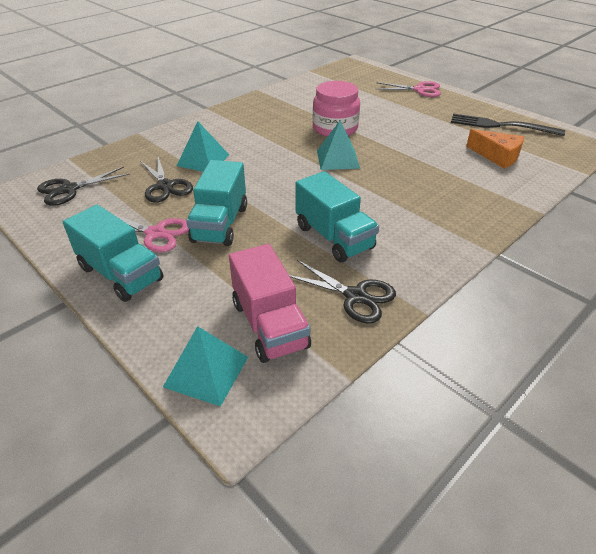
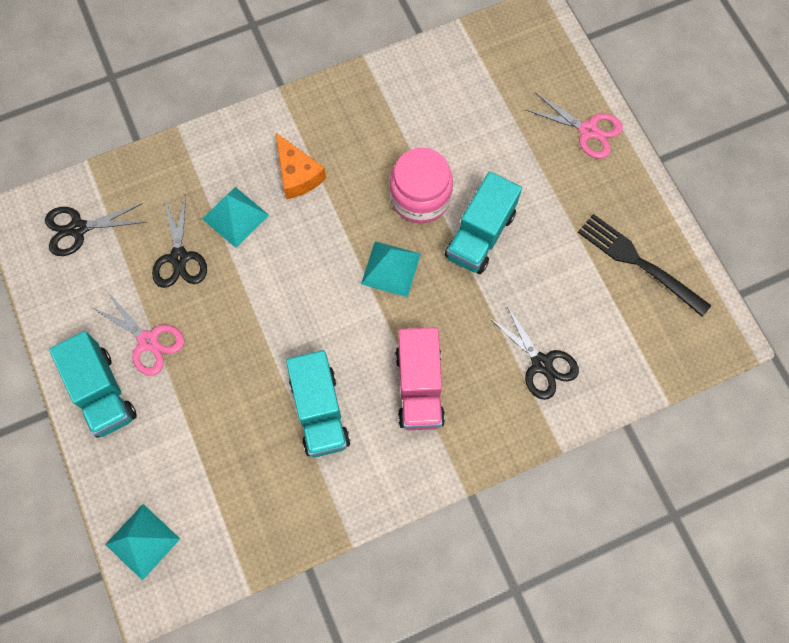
camera: 20 degrees right, 30 degrees up
(220, 224) = (215, 348): turquoise truck -> turquoise truck (480, 235)
(270, 325) = (211, 509): pink truck -> pink truck (419, 387)
(355, 296) = (300, 502): black scissors -> black scissors (541, 363)
(497, 156) = (585, 329): orange cheese -> orange cheese (297, 174)

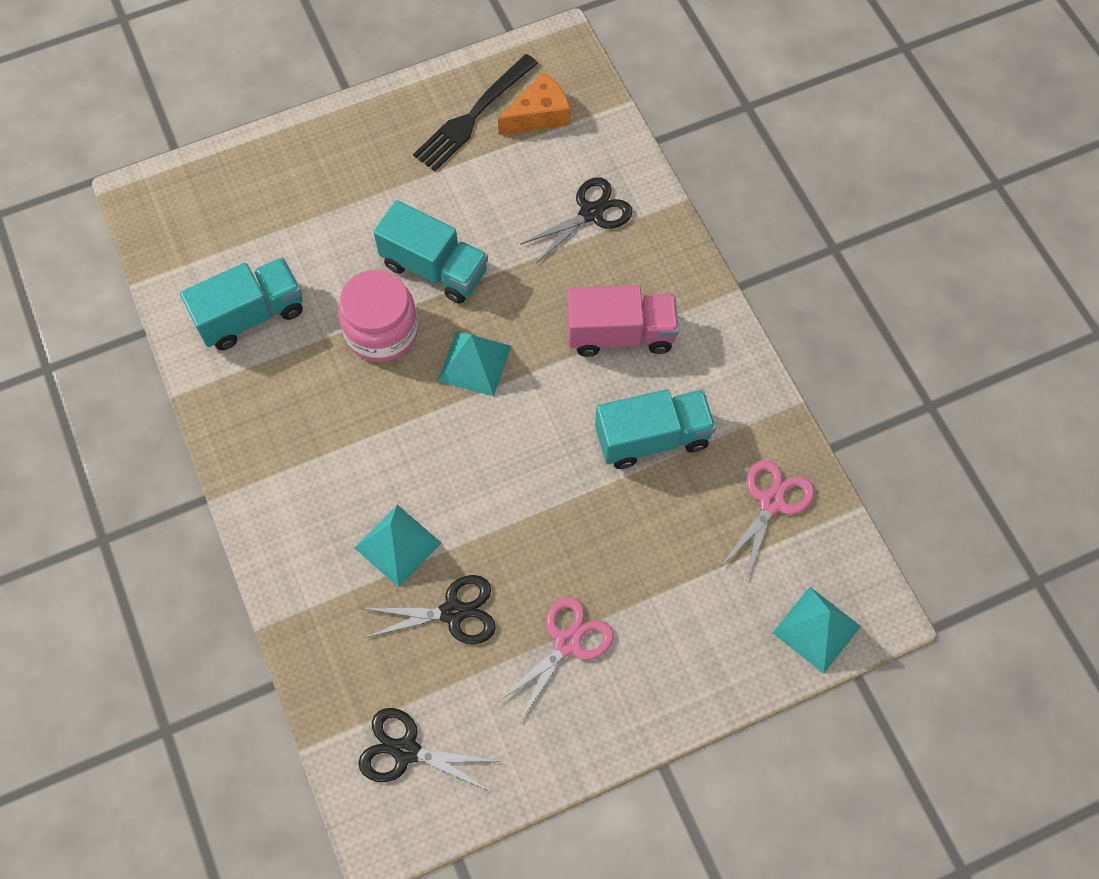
camera: 90 degrees left, 5 degrees down
(78, 229) = (406, 751): black scissors -> black scissors turned 120 degrees clockwise
(102, 392) = (636, 695): turquoise truck -> turquoise truck (251, 315)
(297, 174) = (342, 472): orange cheese -> orange cheese (539, 115)
(588, 130) = (305, 154): pink scissors -> pink scissors (771, 502)

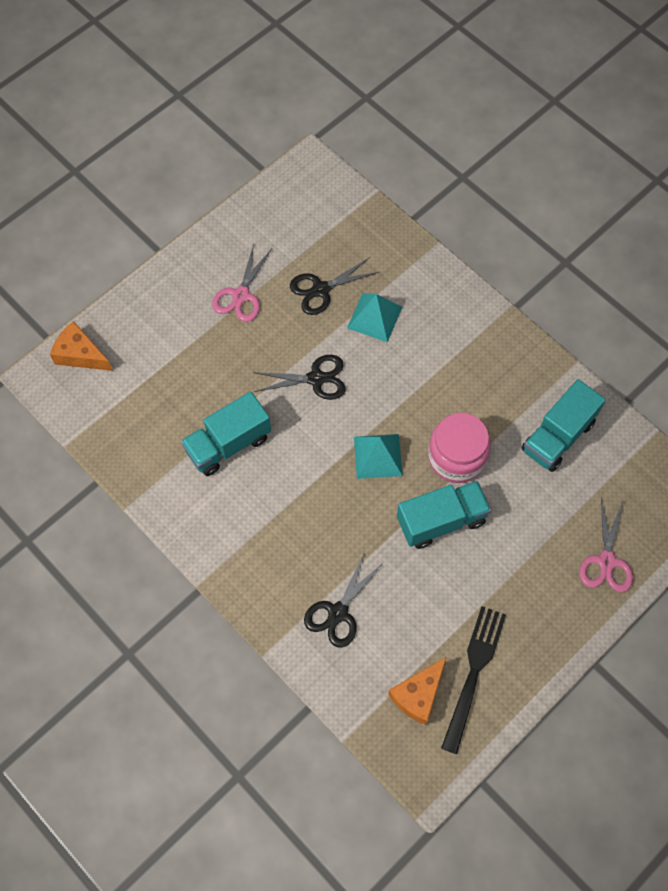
camera: 160 degrees right, 0 degrees up
(406, 751) = (316, 208): black scissors -> black scissors (316, 378)
(434, 268) = (441, 520): turquoise truck -> turquoise truck turned 150 degrees clockwise
(620, 333) = (278, 516): pink truck -> none
(771, 502) = (130, 427): pink scissors -> pink scissors (606, 561)
(816, 629) = (80, 354): turquoise pyramid -> orange cheese

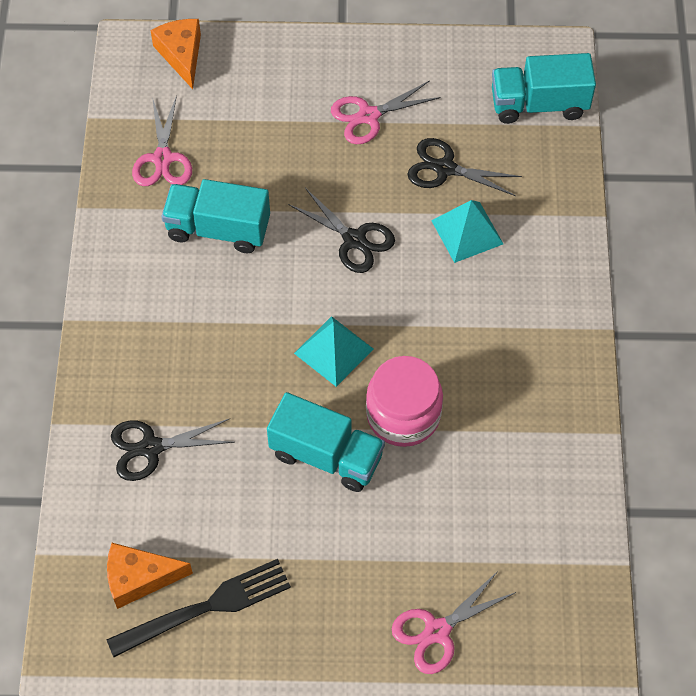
camera: 45 degrees right, 5 degrees down
(143, 430) = (163, 159): none -> pink scissors
(558, 436) = (519, 482): turquoise truck -> turquoise truck (539, 104)

